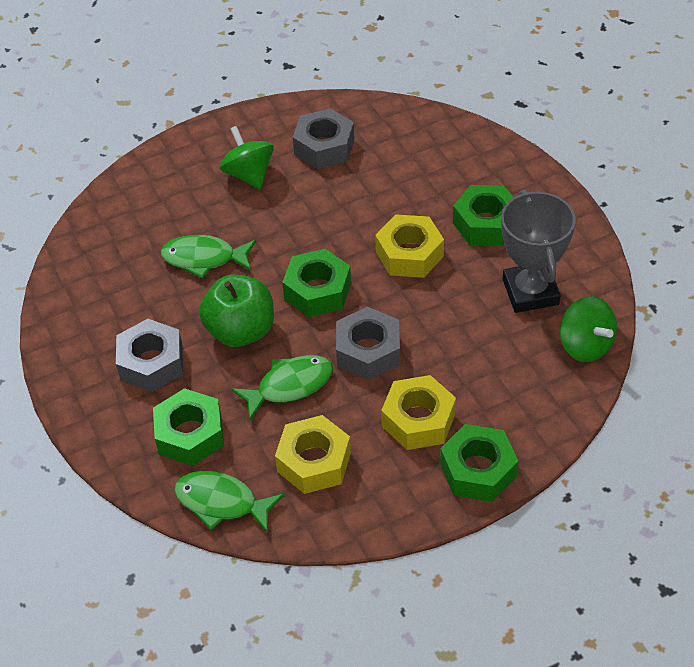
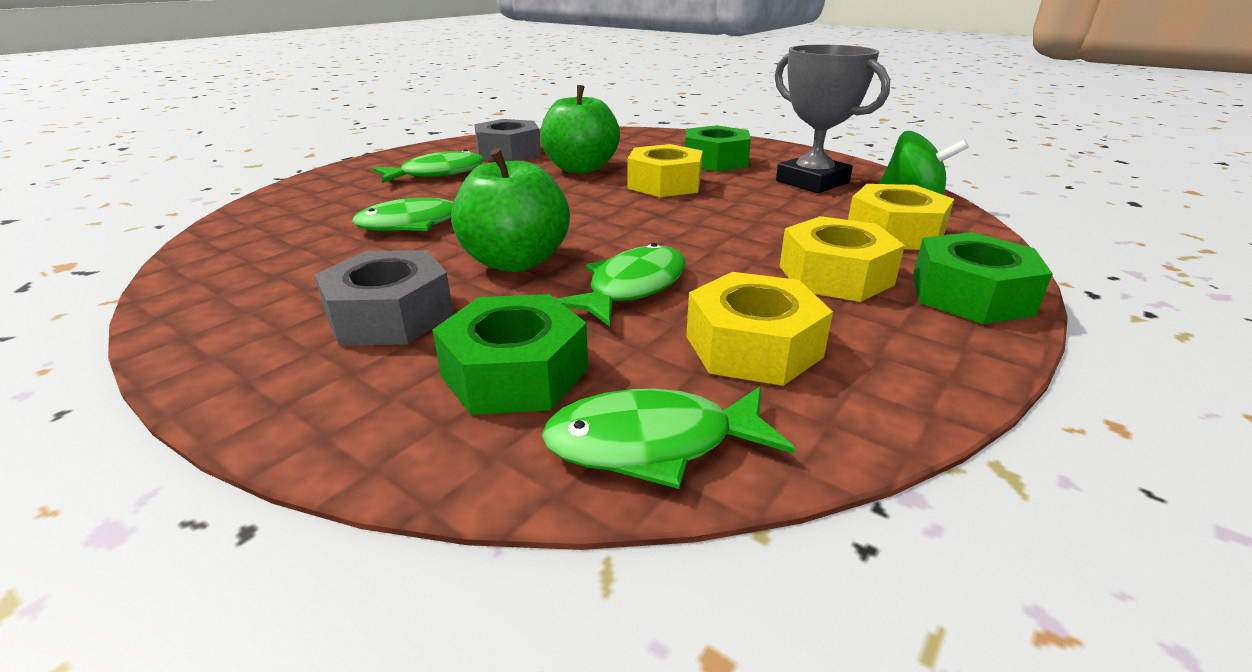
camera: 30 degrees left, 20 degrees down
(249, 175) = (437, 174): green spinning top -> green fish
(317, 291) = (589, 218): green nut -> none
(363, 201) = (580, 168): none -> green apple
(368, 351) = (701, 242): grey nut -> none
(511, 388) = (894, 232): none -> yellow nut

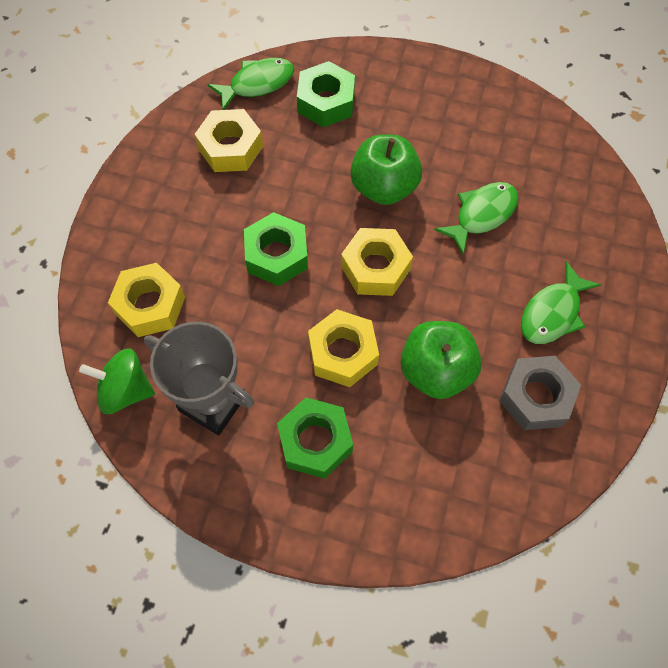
camera: 160 degrees right, 35 degrees up
(390, 315) = (409, 120): grey nut -> none
(632, 288) = (304, 179): green fish -> none
(835, 275) = (193, 228): yellow nut -> yellow nut (375, 268)
(970, 295) = (118, 227): green nut -> green nut (277, 255)

